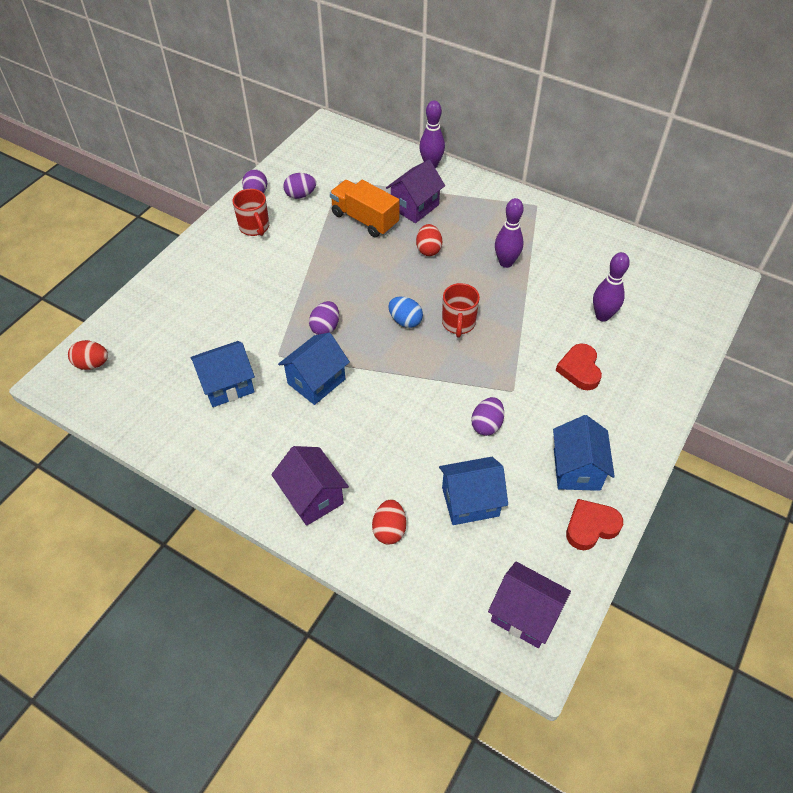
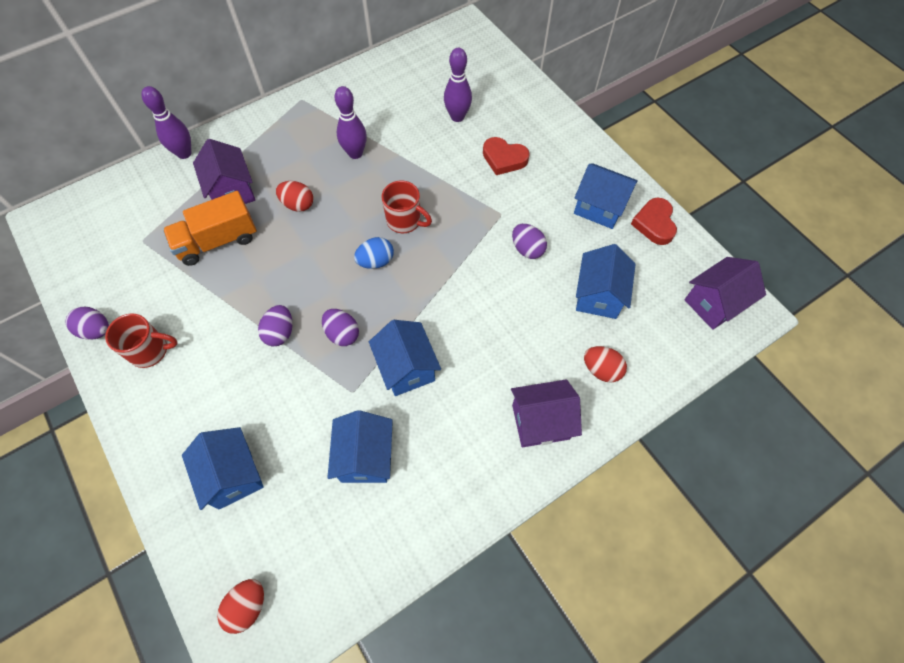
camera: 65 degrees left, 10 degrees up
(181, 314) = (233, 475): none -> blue house
(300, 195) = (134, 286): purple egg -> purple egg (280, 332)

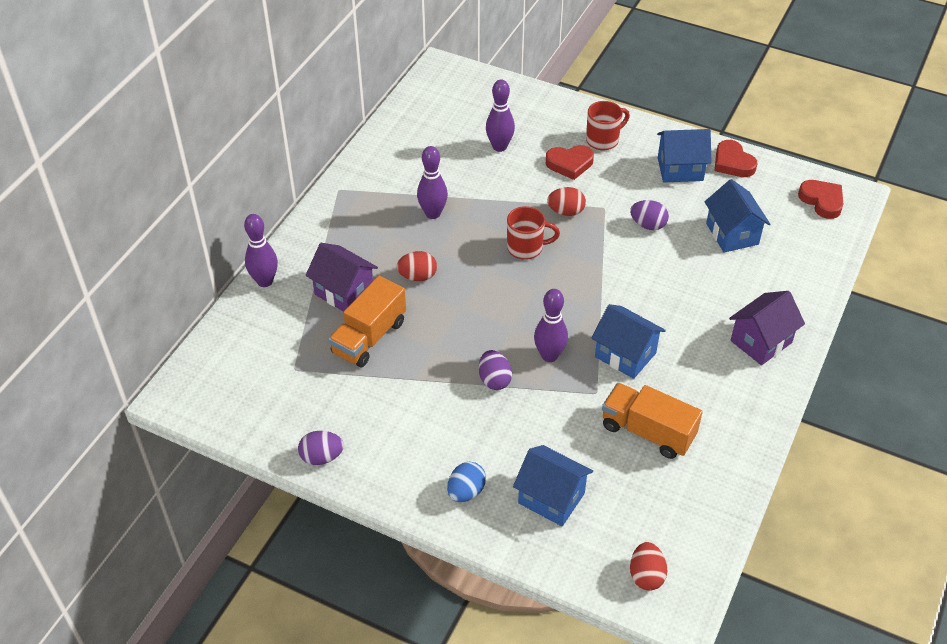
camera: 30 degrees left, 15 degrees down
(150, 351) = (389, 448): red mug -> red mug (603, 140)
(342, 334) = (549, 355): purple egg -> purple bowling pin
(365, 457) = (647, 431): blue house -> orange truck
(376, 261) = (529, 289): blue egg -> blue egg (466, 491)
(601, 370) = (776, 285): red egg -> red egg (566, 212)
(714, 303) = (822, 201): purple house -> red heart

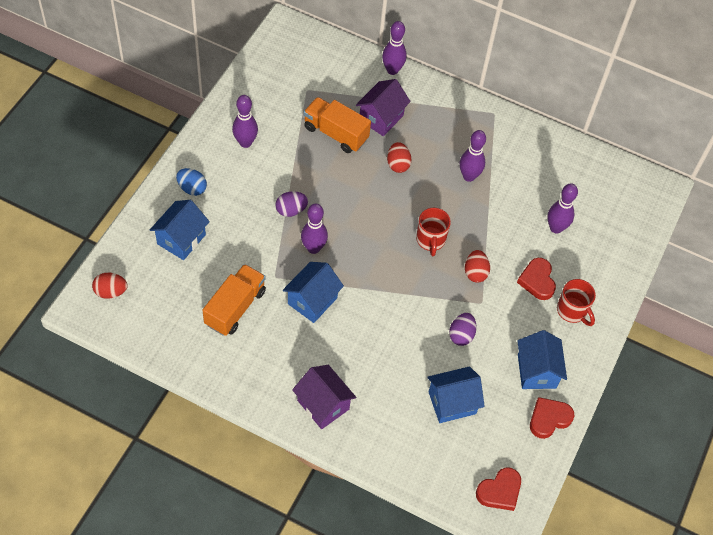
camera: 85 degrees right, 10 degrees up
(322, 457) = (228, 107): purple egg -> none
(385, 434) = (245, 142): none -> purple bowling pin

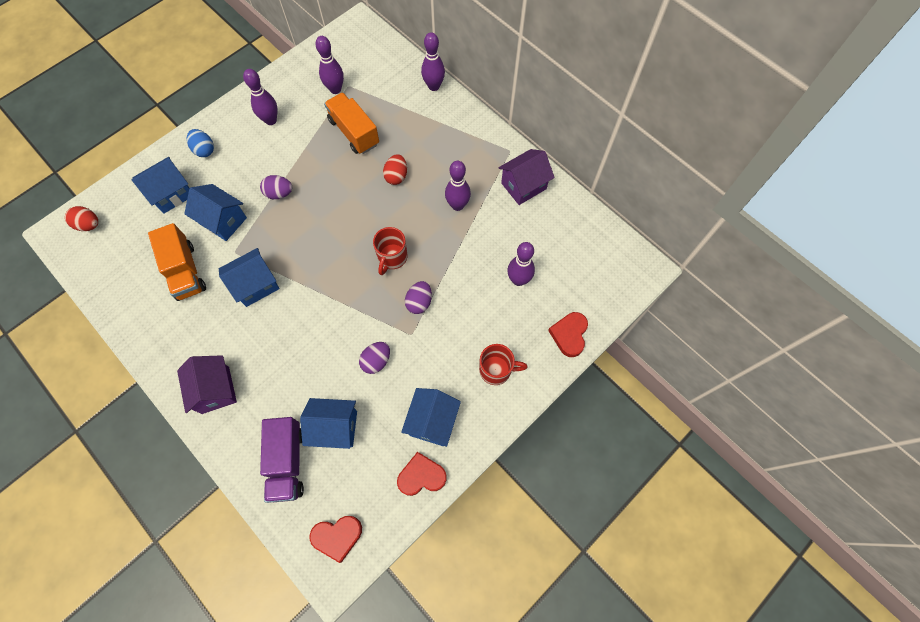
camera: 25 degrees right, 10 degrees up
(235, 307) = (185, 271): orange truck -> orange truck turned 105 degrees clockwise
(248, 251) = (223, 221): none -> blue house
(313, 248) = (281, 235): purple bowling pin -> purple bowling pin (335, 89)
(381, 118) = (402, 128): purple house -> purple house (523, 186)
(423, 445) = (287, 462): none -> purple truck
(475, 272) = (419, 302): red egg -> purple egg
(537, 281) = (475, 328): red heart -> red heart (569, 335)
(572, 311) = (496, 370): red mug -> red mug turned 75 degrees counterclockwise

